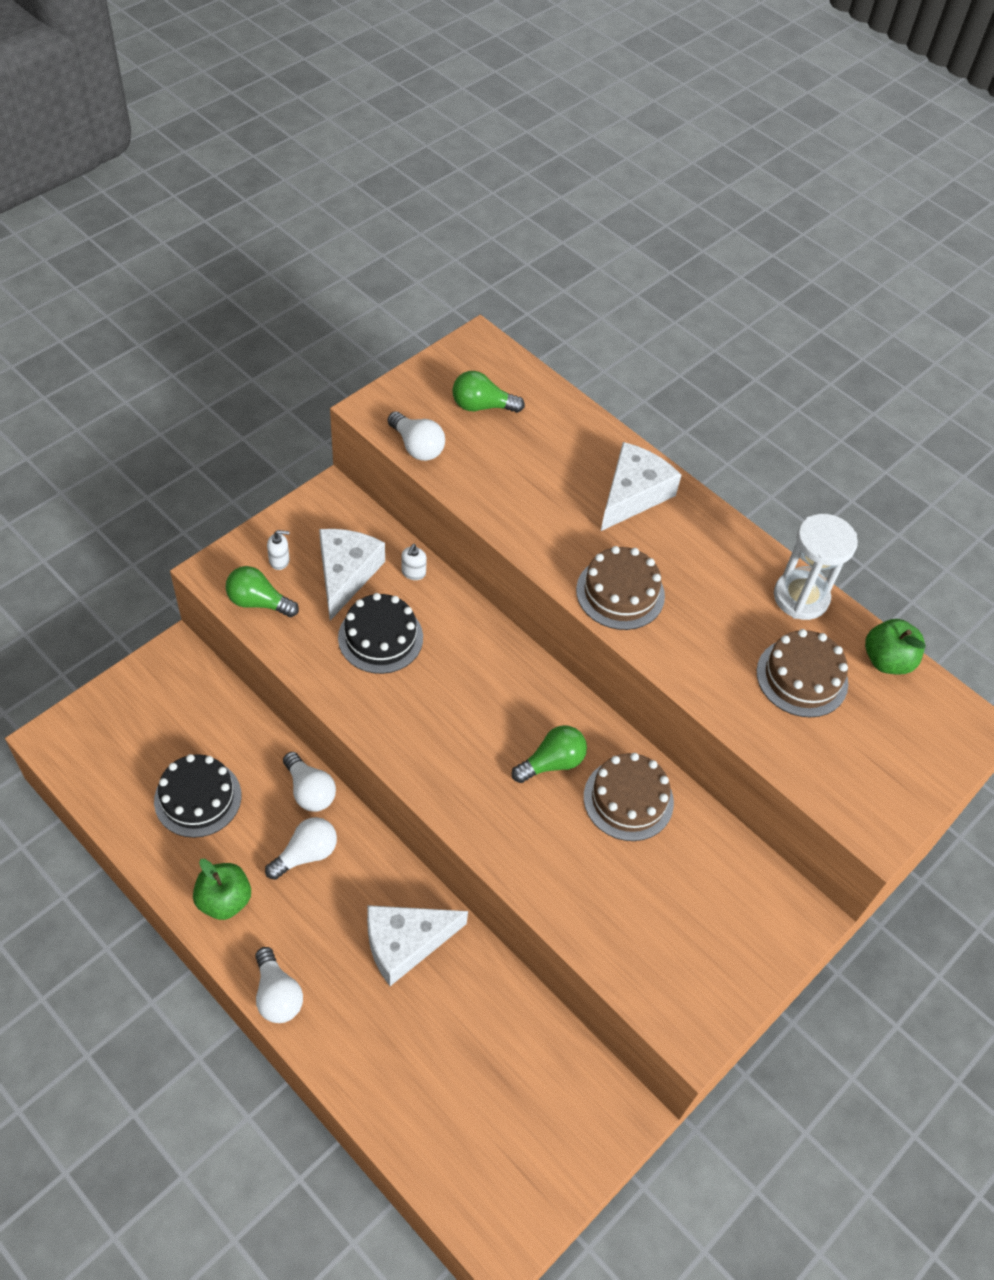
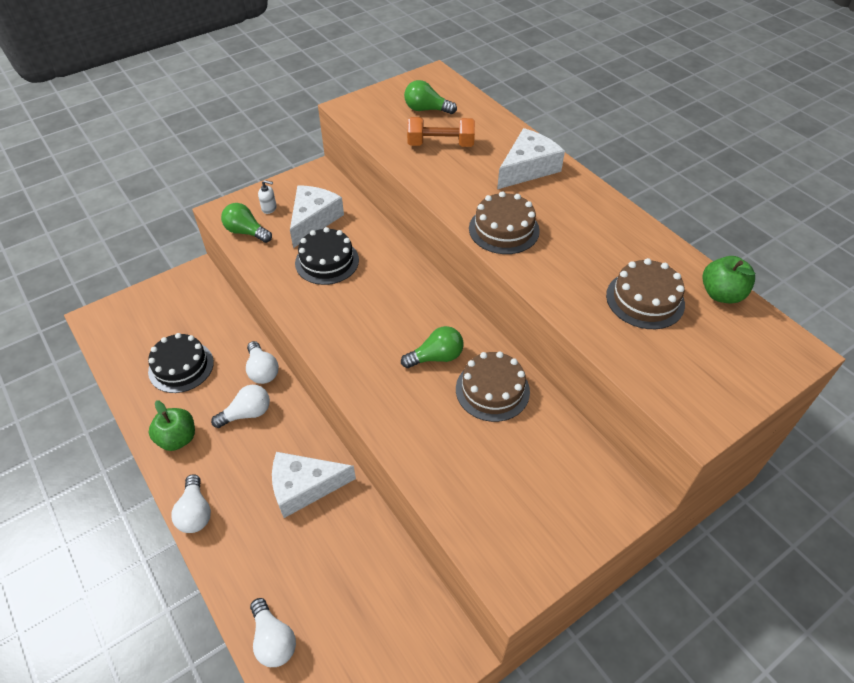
camera: 15 degrees right, 5 degrees down
(413, 572) = (362, 223): white soap dispenser -> none
(417, 447) = (372, 130): white light bulb -> white light bulb (273, 640)
(513, 464) = (440, 144): none -> orange dumbbell
(801, 597) = (652, 244): white hourglass -> none

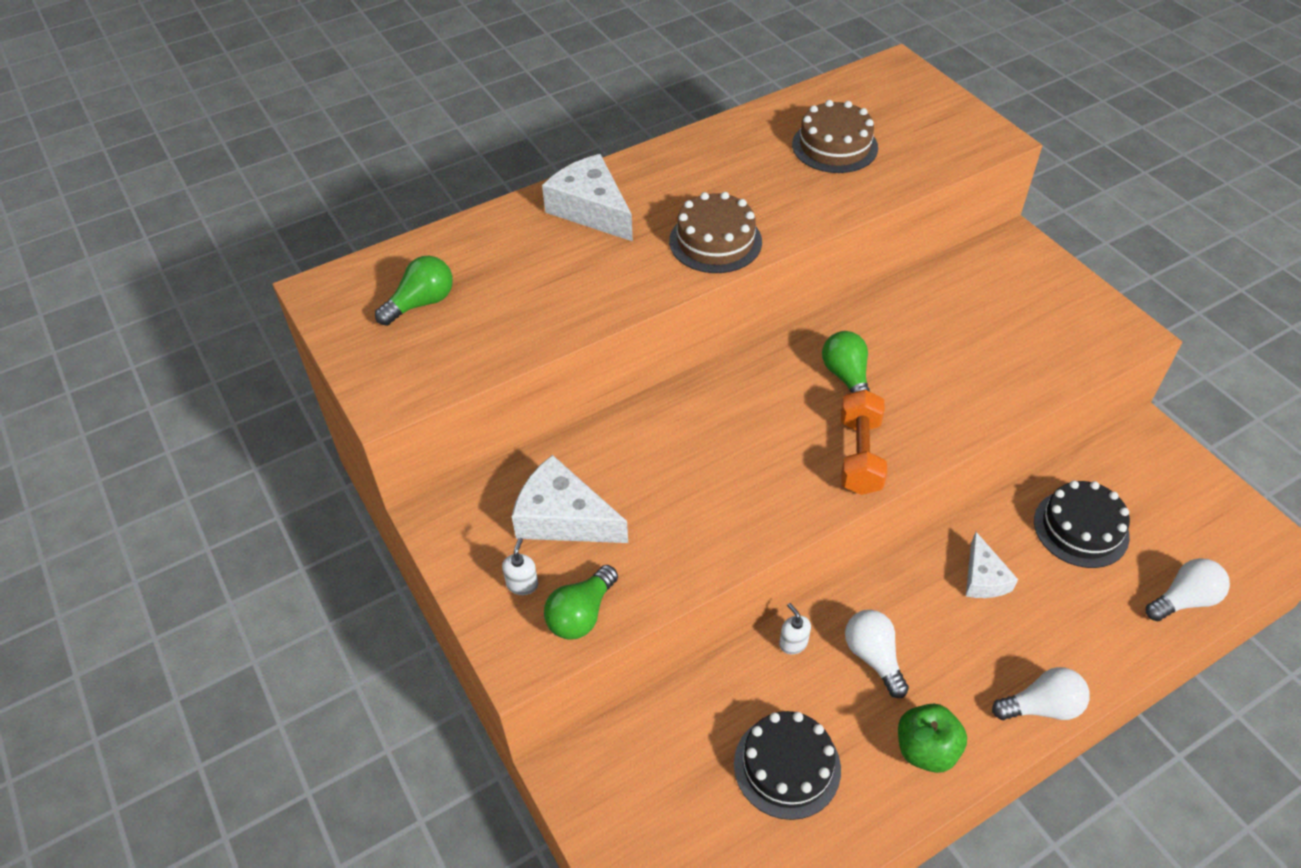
camera: 85 degrees left, 0 degrees up
(262, 370) = (793, 643): white light bulb -> white soap dispenser
(304, 487) = (983, 578): white cheese -> white cheese, size x0.62
(327, 261) = (663, 496): black cake -> black cake (1081, 528)
(426, 109) = (421, 303): green light bulb -> green light bulb turned 150 degrees counterclockwise
(440, 144) = (519, 291): orange dumbbell -> orange dumbbell (859, 455)
(492, 390) = (893, 329): brown cake -> none
(721, 294) = (823, 95): green apple -> none

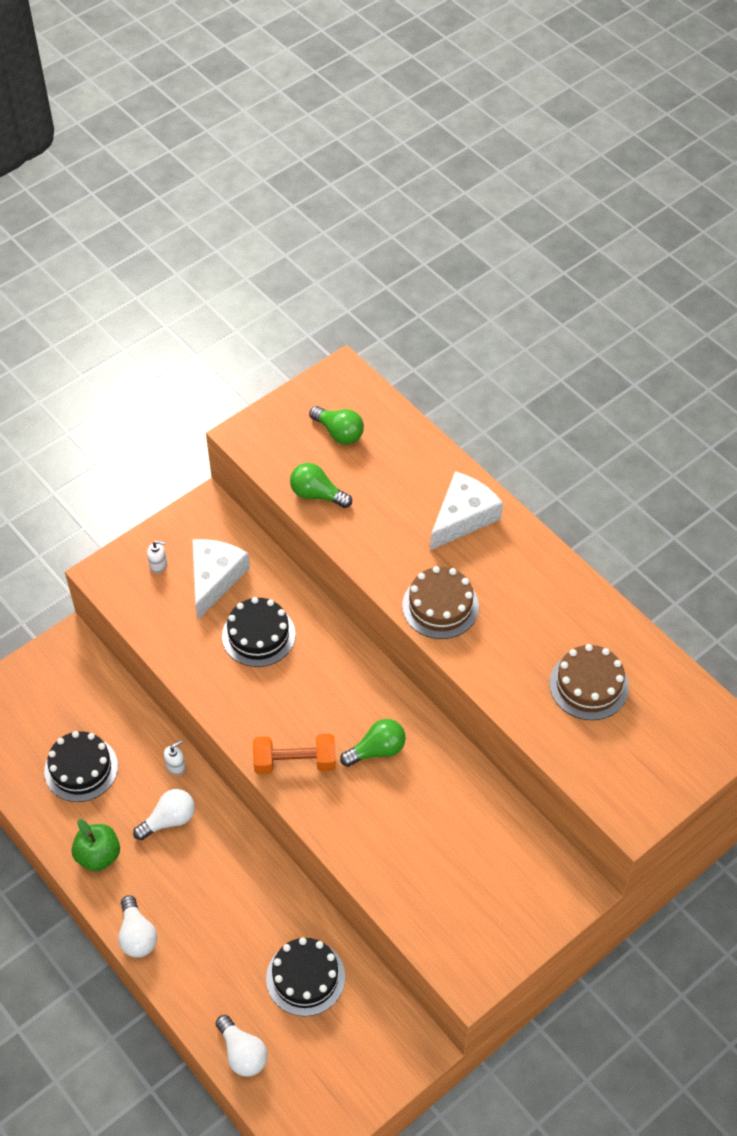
camera: 80 degrees right, 5 degrees up
(581, 614) = (138, 602): green light bulb -> green light bulb (317, 494)
(665, 476) = (258, 635): none -> black cake
(983, 578) = (247, 898): white cheese -> none

